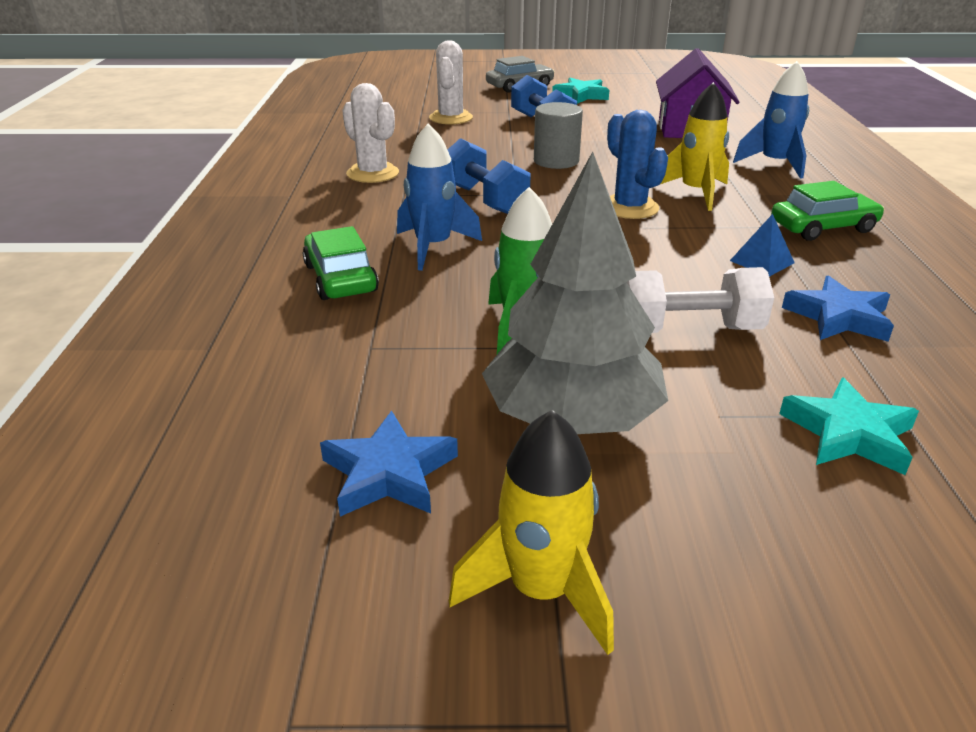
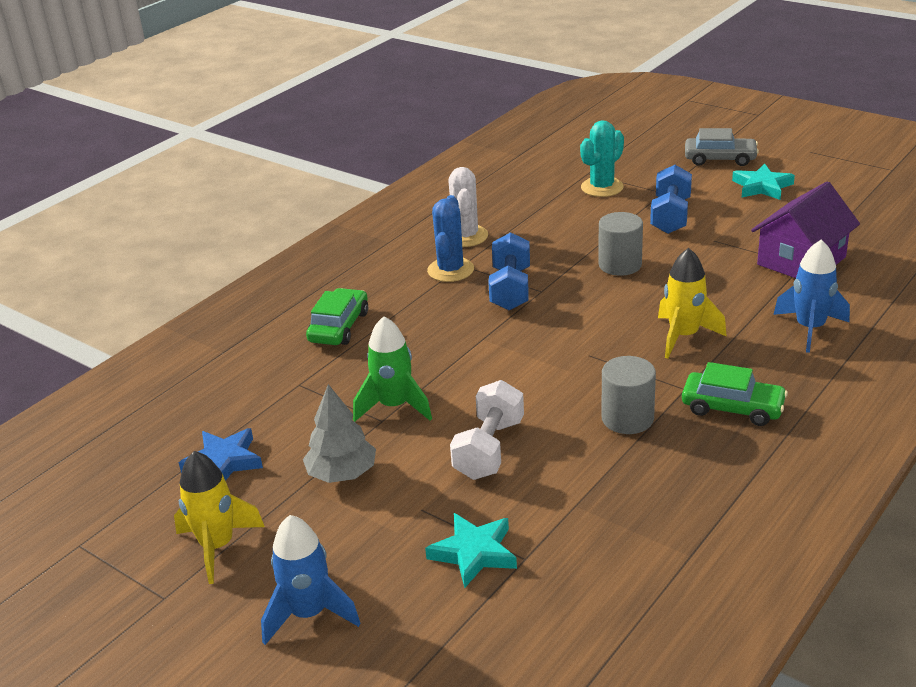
camera: 40 degrees right, 0 degrees up
(433, 247) = (422, 321): blue rocket -> blue rocket (309, 614)
(451, 118) = (602, 187): white cactus -> turquoise cactus
(572, 418) = (342, 474): grey tree -> grey tree, size x0.62
(629, 208) = (606, 333): blue cactus -> blue cactus (450, 270)
(688, 330) = (489, 449): white dumbbell -> white dumbbell turned 75 degrees clockwise
(762, 261) = (627, 418): blue pyramid -> grey cylinder
(838, 317) = (604, 482): blue star -> none

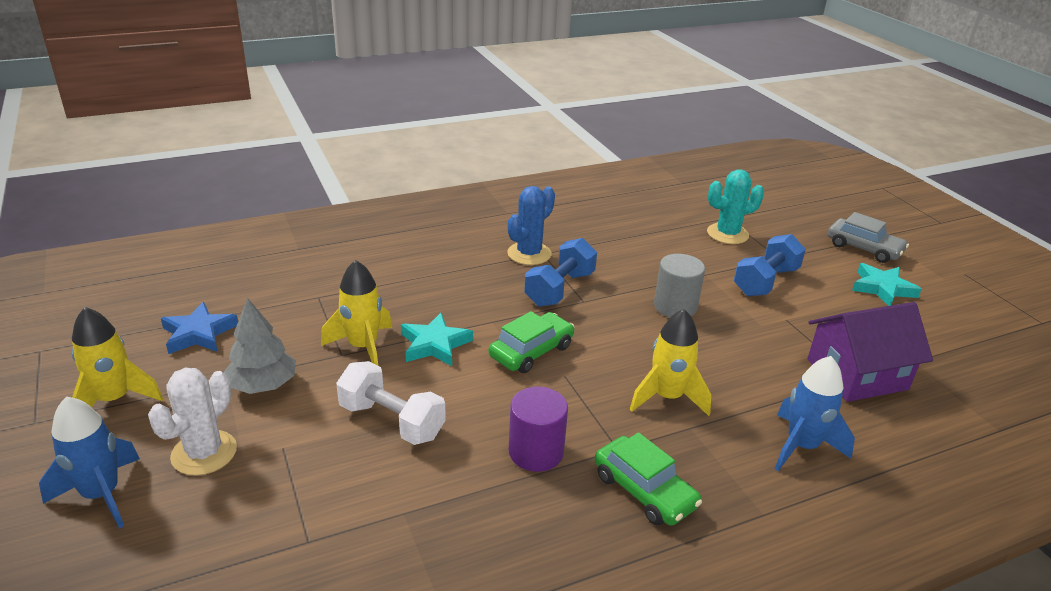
camera: 25 degrees right, 0 degrees up
(339, 327) = (397, 264): green car -> green car (531, 351)
(394, 406) = (363, 347): green rocket -> yellow rocket
(466, 236) = (570, 231): white cactus -> white cactus (204, 453)
(474, 553) = (275, 512): turquoise star -> turquoise star (434, 344)
(489, 449) = (392, 421): white dumbbell -> white dumbbell turned 75 degrees clockwise
(627, 418) = (536, 452): grey cylinder -> purple cylinder

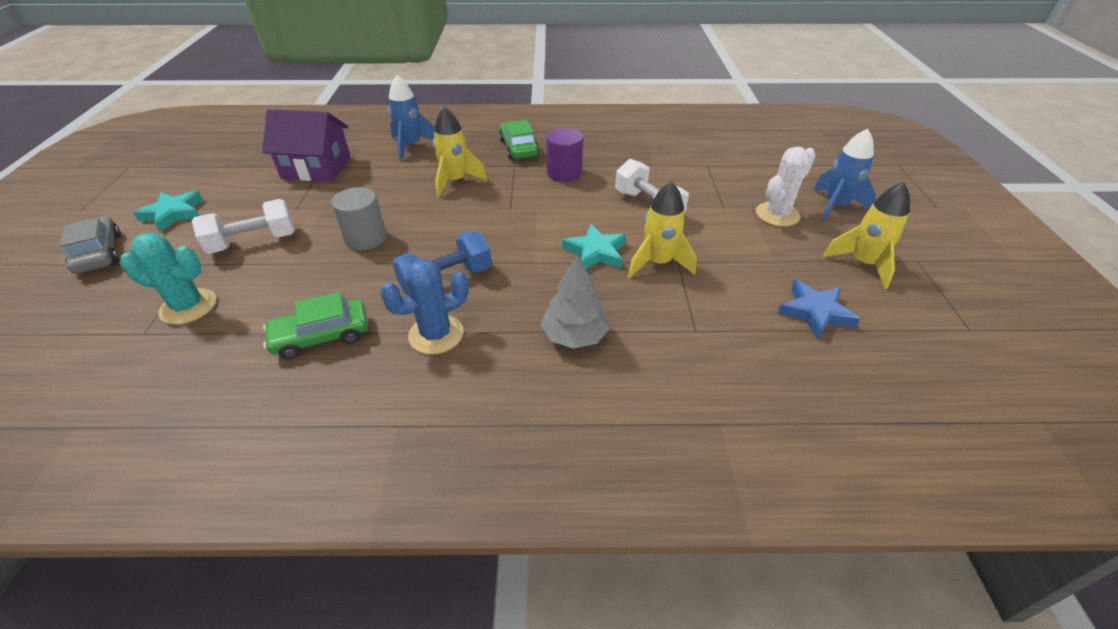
camera: 155 degrees left, 10 degrees up
(263, 385) = (743, 250): grey tree -> grey tree (575, 335)
(531, 351) = (520, 229): green car -> green car (321, 336)
(765, 282) = (253, 242): blue dumbbell -> white dumbbell

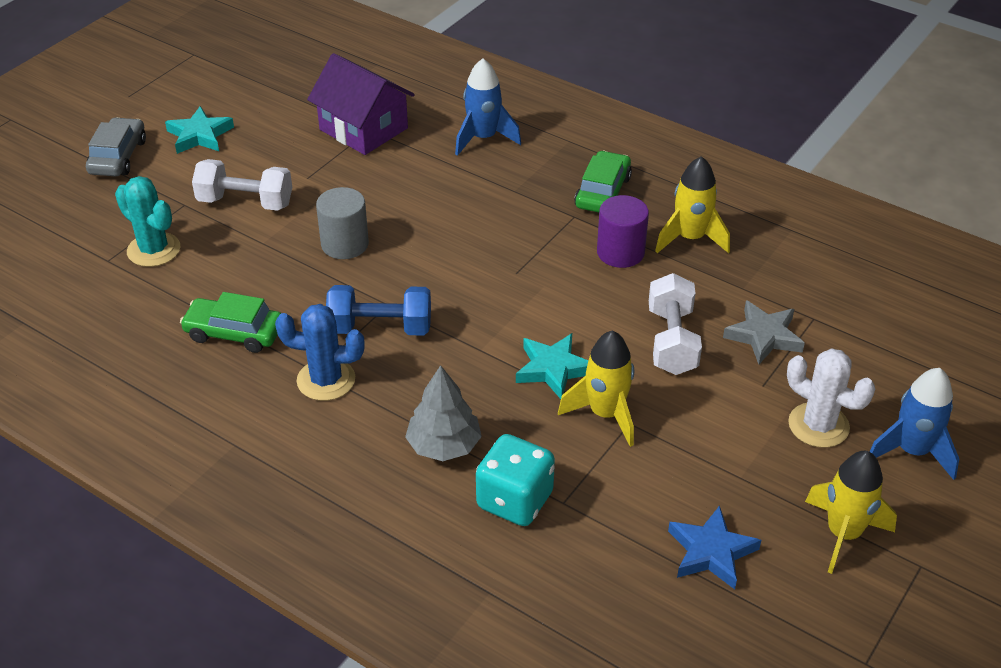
camera: 35 degrees right, 0 degrees up
(455, 181) = (489, 210): yellow rocket -> yellow rocket (690, 238)
(664, 347) = (515, 500): none -> turquoise dice
(693, 183) = (764, 336): none -> grey star
(777, 214) = (818, 425): white cactus -> white cactus turned 45 degrees clockwise

